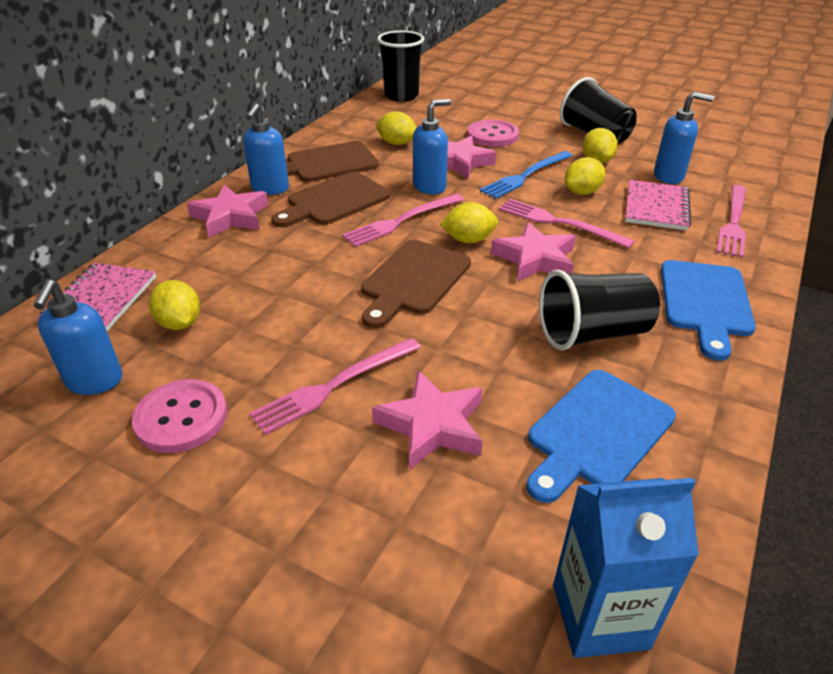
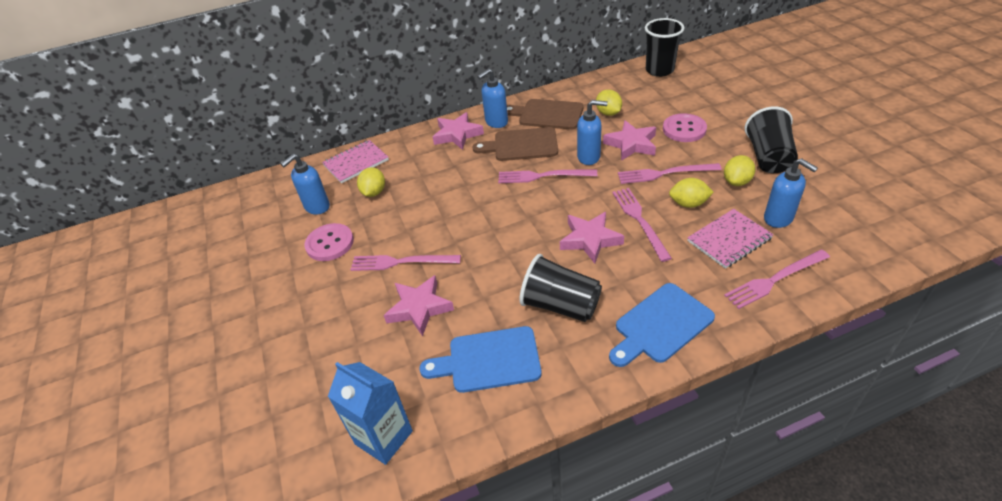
camera: 45 degrees right, 5 degrees up
(413, 280) = (504, 220): brown cutting board -> none
(468, 240) = (566, 207): yellow lemon -> none
(525, 176) = (664, 173): blue fork -> pink fork

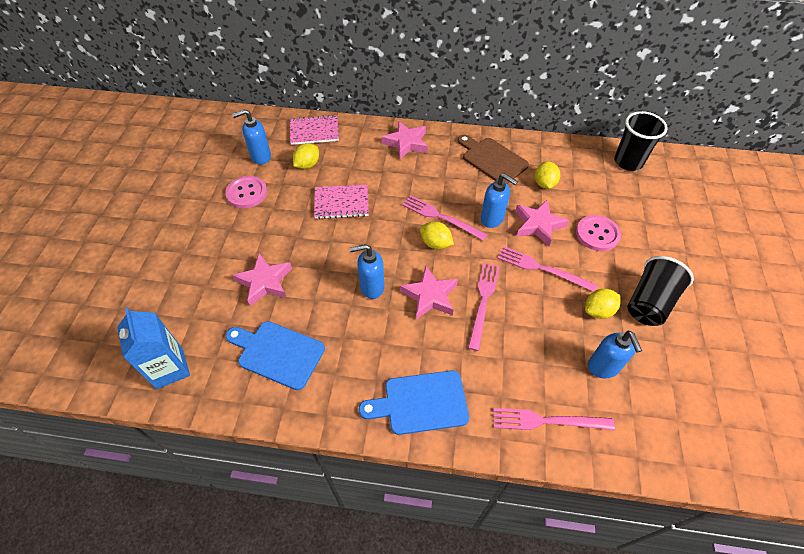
camera: 25 degrees right, 10 degrees up
(401, 262) = (281, 236): pink fork -> none
(496, 122) = (445, 146): blue soap dispenser -> blue soap dispenser (371, 287)
(521, 145) = (447, 179): brown cutting board -> none
(560, 305) = (362, 339): black cup -> none
(688, 204) = (537, 308): yellow lemon -> yellow lemon (435, 243)
(729, 240) = (541, 362): pink notebook -> pink notebook (341, 203)

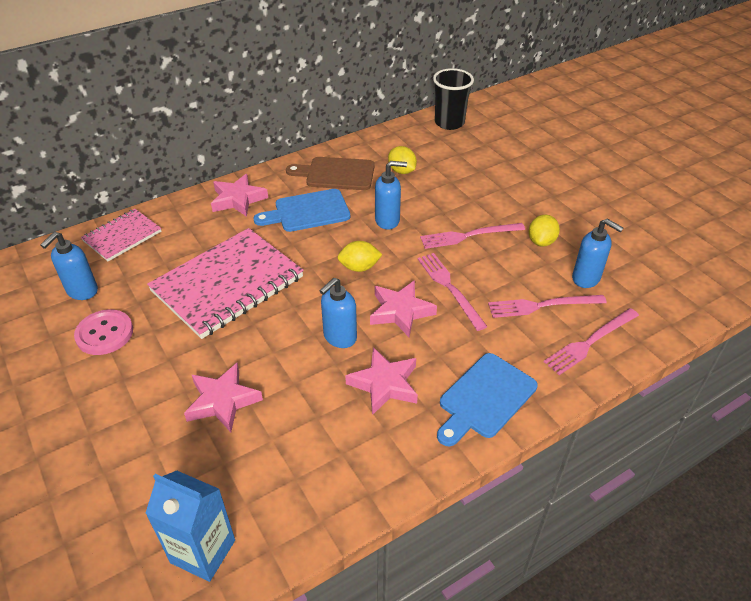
camera: 40 degrees left, 10 degrees down
(277, 353) = (309, 452): blue cutting board -> blue cutting board (308, 211)
(307, 165) = (149, 270): yellow lemon -> none
(341, 203) = (227, 284): pink notebook -> pink notebook, size x1.84
(441, 217) = (341, 243): pink fork -> pink fork (542, 305)
(538, 225) = (430, 205): pink star -> pink star (384, 384)
(597, 234) = (482, 187): pink button -> none
(649, 302) = (569, 214): black cup -> none

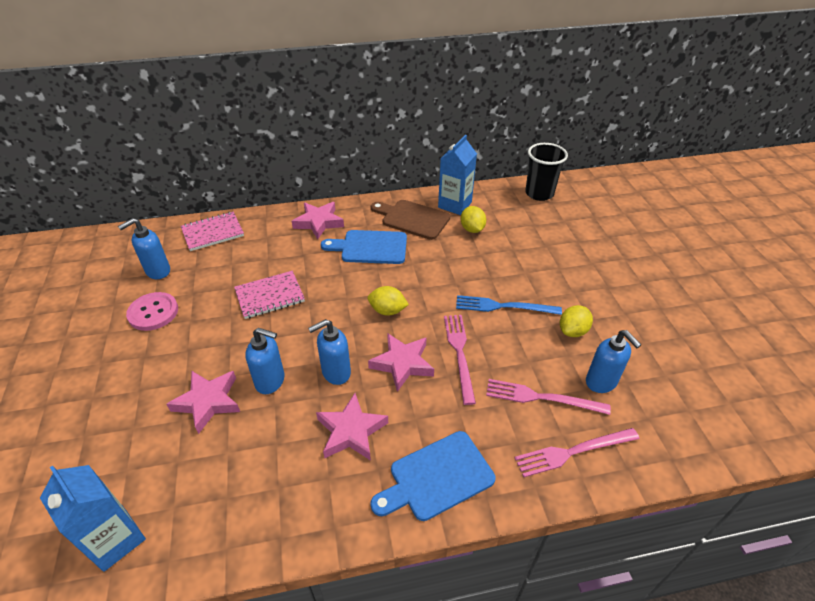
camera: 20 degrees right, 0 degrees up
(227, 284) = (270, 296): pink notebook -> pink notebook, size x0.54
(372, 151) = (455, 205): none -> blue carton
(387, 220) = (435, 273): blue soap dispenser -> blue soap dispenser (270, 381)
(468, 236) = (503, 306): pink fork -> blue fork

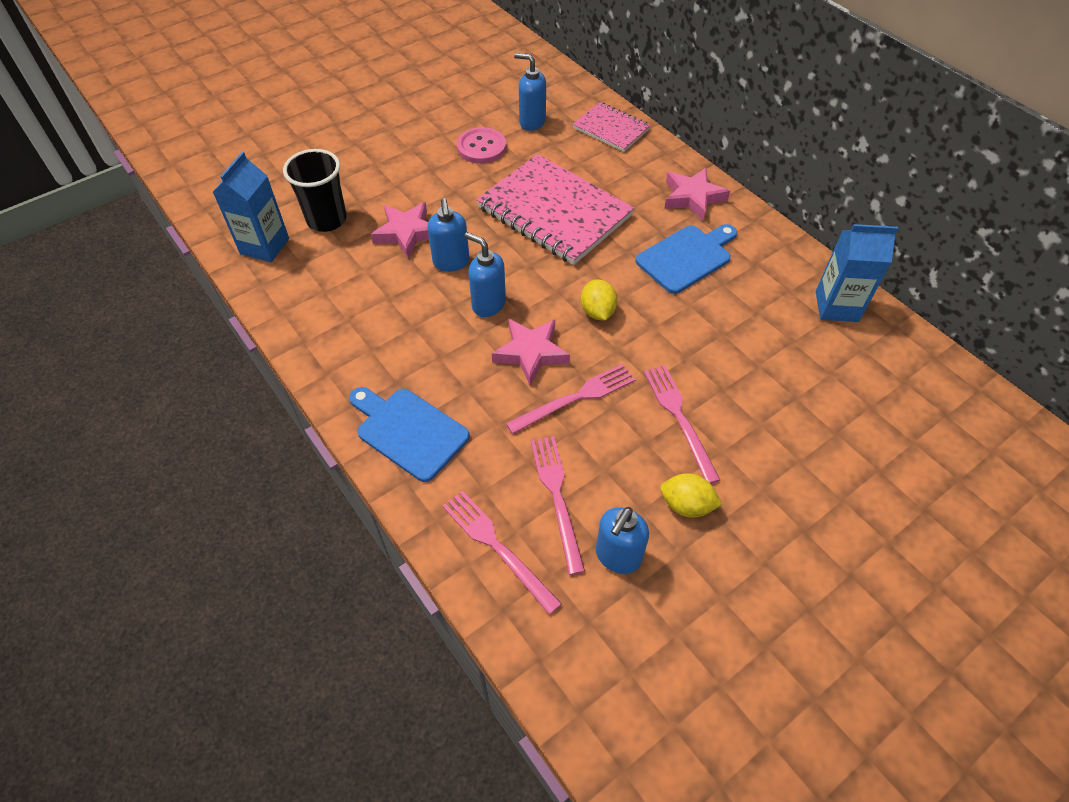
camera: 65 degrees right, 10 degrees up
(270, 296) = (554, 212): pink notebook -> pink notebook, size x1.84
(351, 431) = (427, 345): pink star -> none
(370, 247) = (687, 257): blue cutting board -> blue cutting board turned 75 degrees clockwise
(412, 219) = (770, 275): brown cutting board -> none
(472, 229) = (801, 341): yellow lemon -> none
(503, 306) = (679, 418): blue fork -> pink fork
(539, 193) = (953, 394): black cup -> black cup (326, 219)

